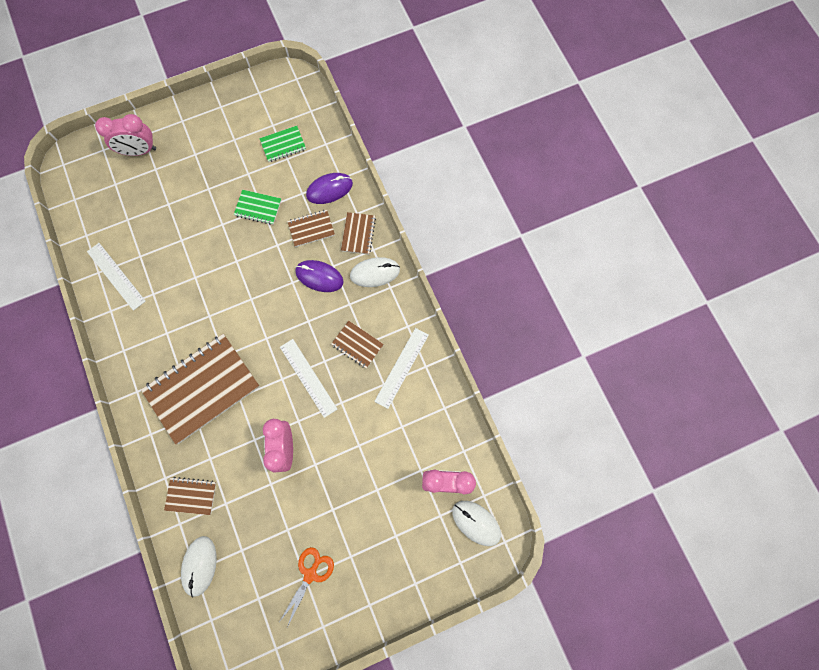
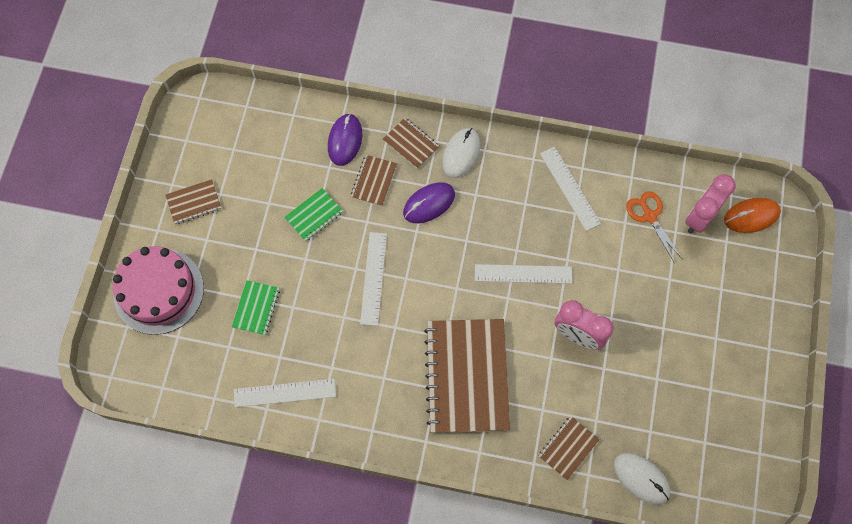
camera: 55 degrees left, 5 degrees down
(139, 151) = (158, 291): pink clock -> pink cake
(236, 277) = (373, 278): none -> white ruler
(283, 145) = (263, 153): green notebook -> green notebook (256, 308)
(310, 574) = (710, 382): orange scissors -> orange scissors (649, 216)
(357, 345) = (521, 212): brown notebook -> brown notebook (194, 203)
(476, 523) = (751, 216): white mouse -> orange mouse

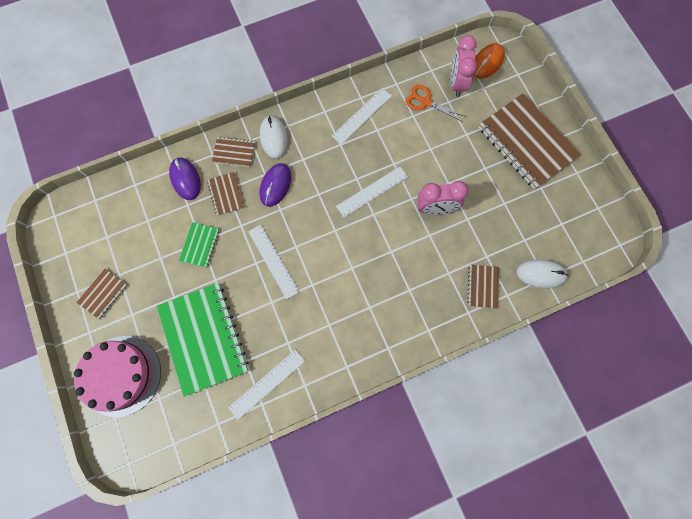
camera: 35 degrees left, 5 degrees up
(256, 308) = (204, 338): green notebook -> green notebook, size x2.18
(466, 376) = (384, 285): brown notebook -> brown notebook (526, 142)
(569, 188) = (362, 116): white ruler -> white ruler turned 75 degrees counterclockwise

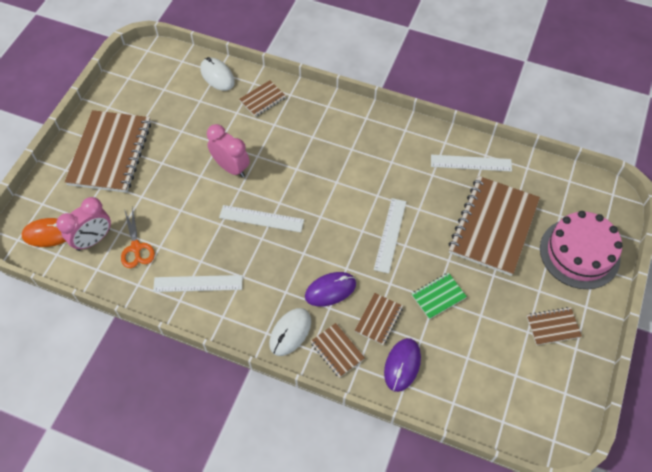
camera: 135 degrees left, 15 degrees down
(204, 338) = (493, 226): green notebook -> brown notebook

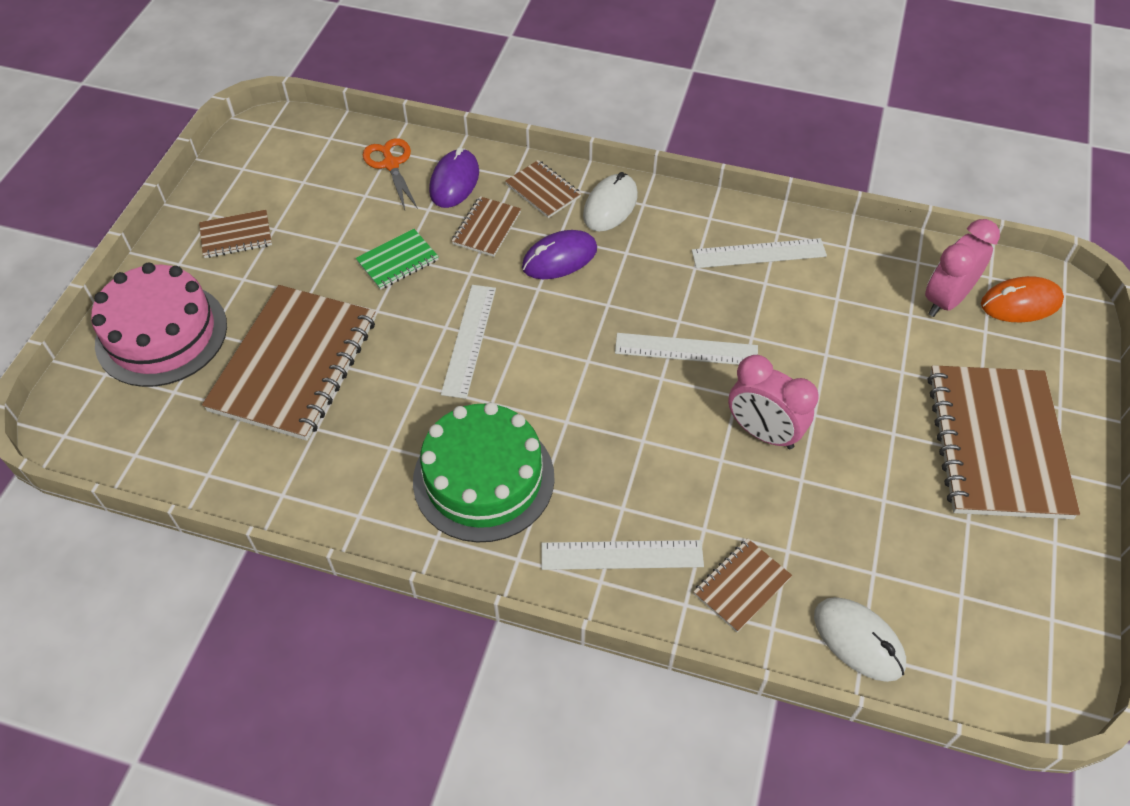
camera: 175 degrees right, 5 degrees down
(136, 248) = (872, 293): orange scissors -> orange scissors (391, 164)
(382, 155) = (483, 478): none -> green cake
(471, 163) = (314, 475): white ruler -> white ruler (622, 555)

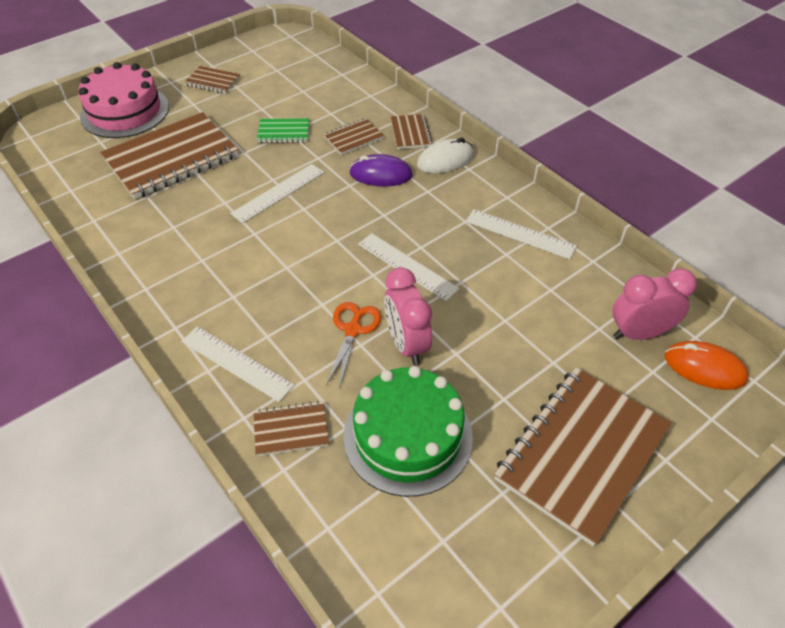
camera: 35 degrees right, 5 degrees down
(391, 164) = (334, 81): orange scissors -> orange scissors (353, 329)
(454, 182) = (361, 105): purple mouse -> none
(483, 478) = (204, 272): green cake -> green cake (408, 436)
(858, 640) = (333, 518): white mouse -> none

